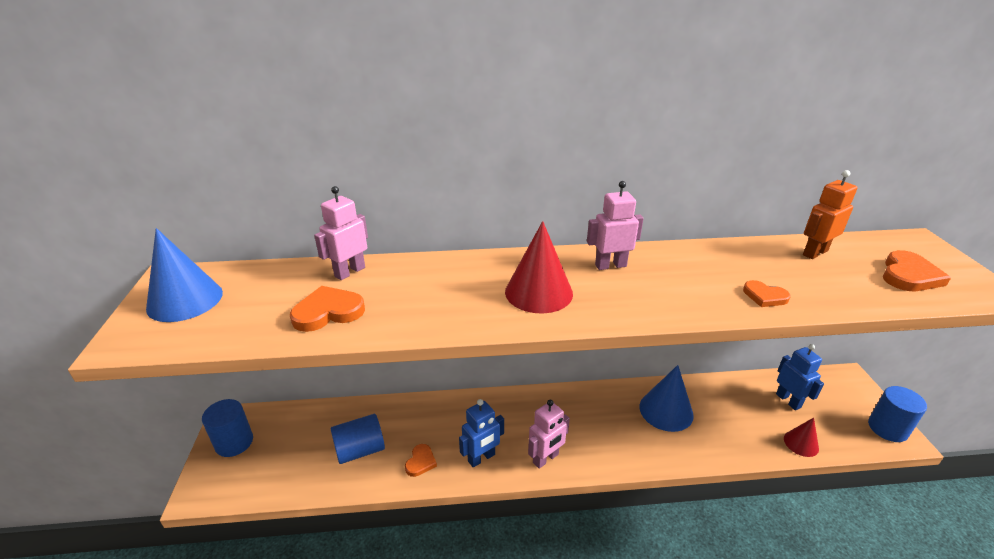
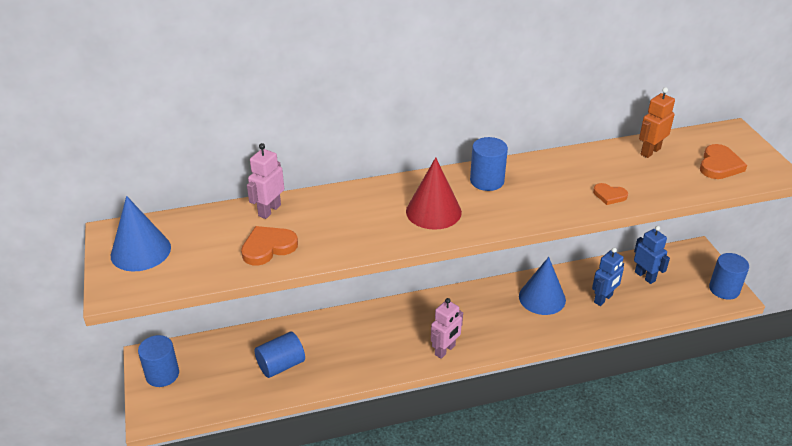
camera: 10 degrees left, 5 degrees up
(420, 462) = (338, 367): orange heart -> none
(481, 458) = (390, 357): blue robot -> blue robot (603, 299)
(610, 265) = (487, 181): pink robot -> blue cylinder
(801, 443) = (654, 310): red cone -> none

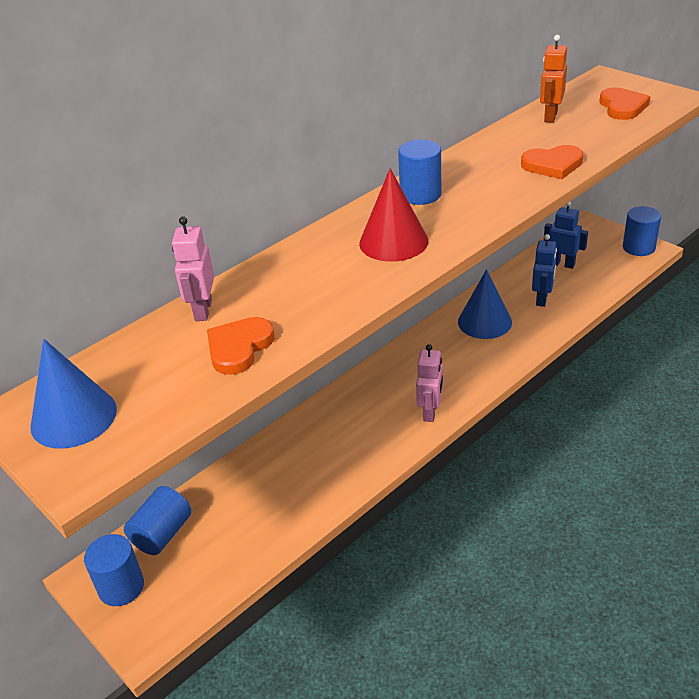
camera: 25 degrees left, 0 degrees up
(281, 365) = (262, 508): blue cylinder -> blue cylinder (162, 534)
(609, 195) = (552, 165): orange heart -> orange heart, size x1.59

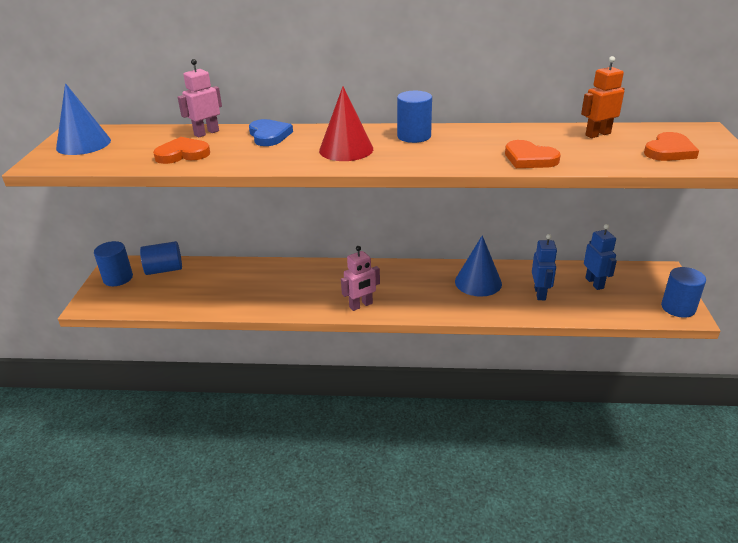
camera: 45 degrees right, 5 degrees down
(281, 272) = (269, 135): none -> blue heart
(542, 299) = (540, 293): blue robot -> blue robot turned 60 degrees counterclockwise

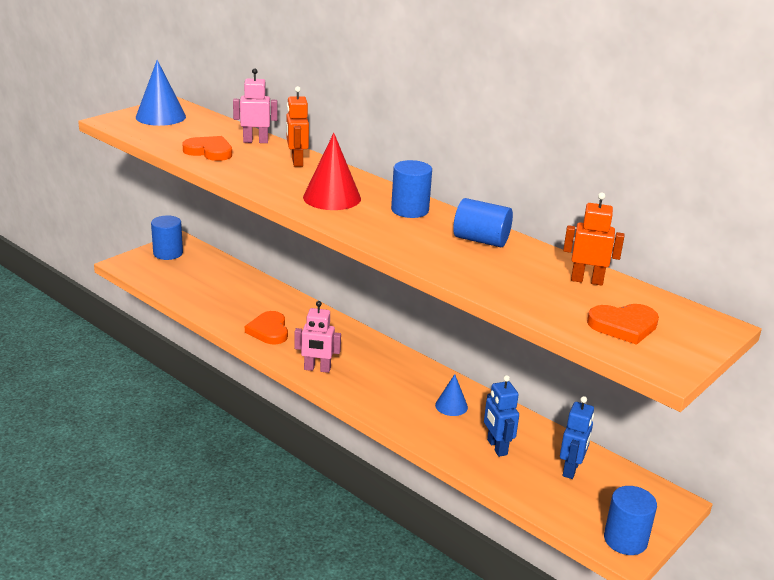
camera: 35 degrees right, 5 degrees down
(164, 269) = (208, 263): blue cylinder -> blue cylinder (481, 240)
(269, 135) = (296, 162): blue heart -> orange robot
(478, 282) = (451, 406): blue cone -> blue cone, size x0.58
(529, 159) = (468, 271): orange heart -> orange heart (269, 331)
(540, 293) = (496, 447): blue robot -> blue robot turned 120 degrees clockwise

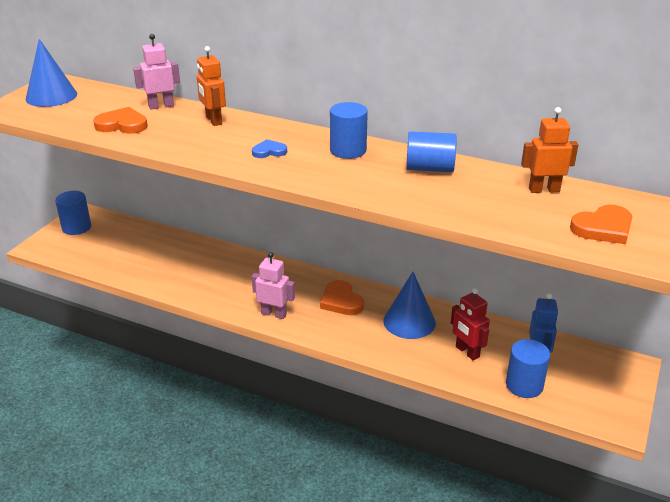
camera: 15 degrees left, 5 degrees up
(269, 331) = (211, 285): orange heart -> orange heart (341, 301)
(317, 369) = (274, 314): pink robot -> pink robot turned 150 degrees counterclockwise
(332, 197) = (269, 151): red cone -> blue heart
(451, 406) = (409, 321): blue cone -> blue cone, size x1.74
(496, 447) = (467, 352): blue robot -> red robot
(625, 540) = (613, 412): blue cylinder -> blue cylinder (524, 385)

